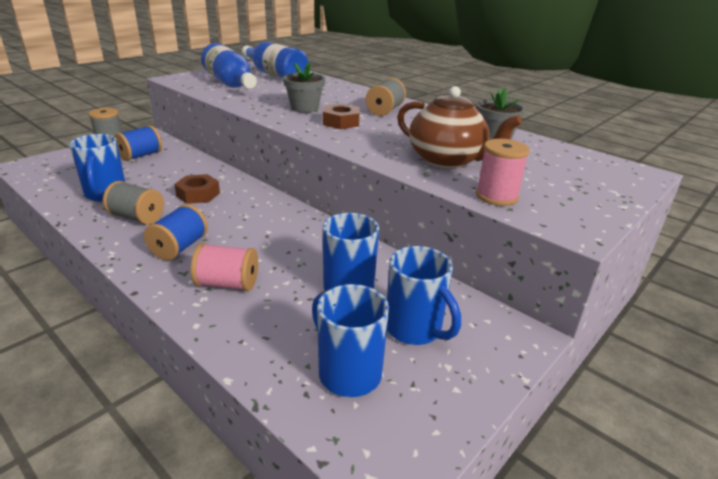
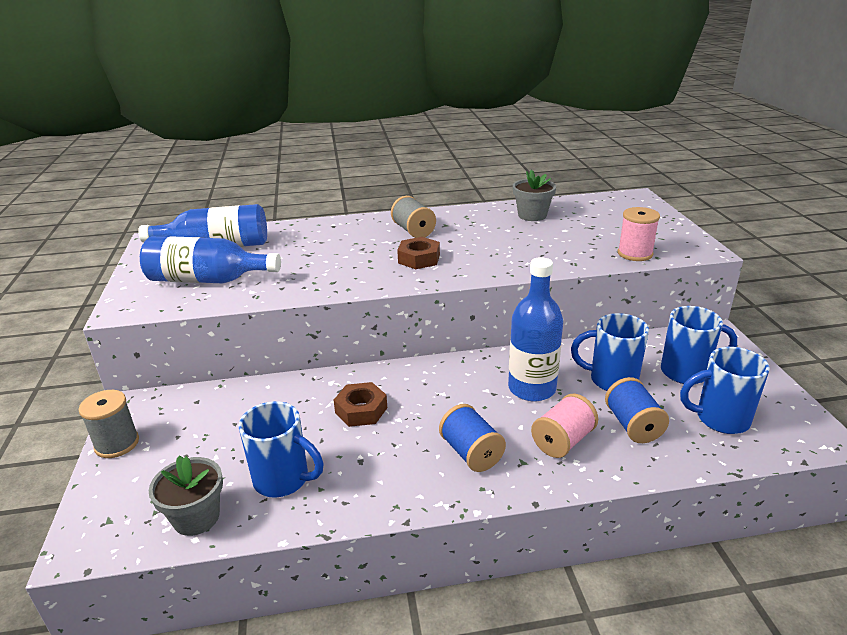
camera: 50 degrees left, 0 degrees up
(137, 217) = (374, 467): grey spool -> none
(140, 156) = (195, 426): blue spool -> blue spool (633, 425)
(291, 250) = (532, 388): none -> blue bottle
(304, 108) = (356, 264): grey flower pot -> grey flower pot (196, 517)
(447, 160) = (556, 246): brown teapot -> none

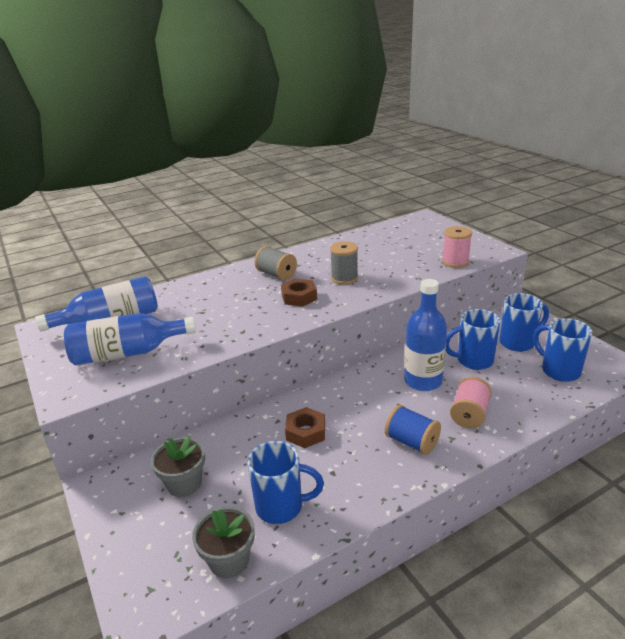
camera: 20 degrees left, 0 degrees up
(117, 444) = (108, 521): grey spool -> grey spool (344, 278)
(532, 215) = (360, 245): grey flower pot -> grey flower pot (184, 483)
(633, 425) = (508, 390): blue spool -> none
(720, 419) = (559, 371): blue mug -> blue mug turned 75 degrees clockwise

